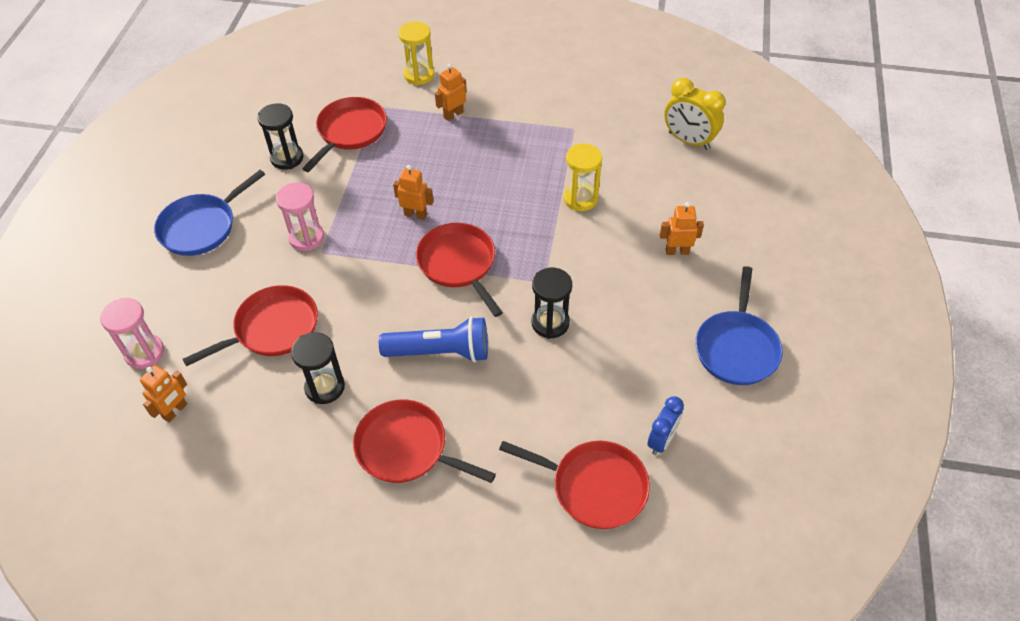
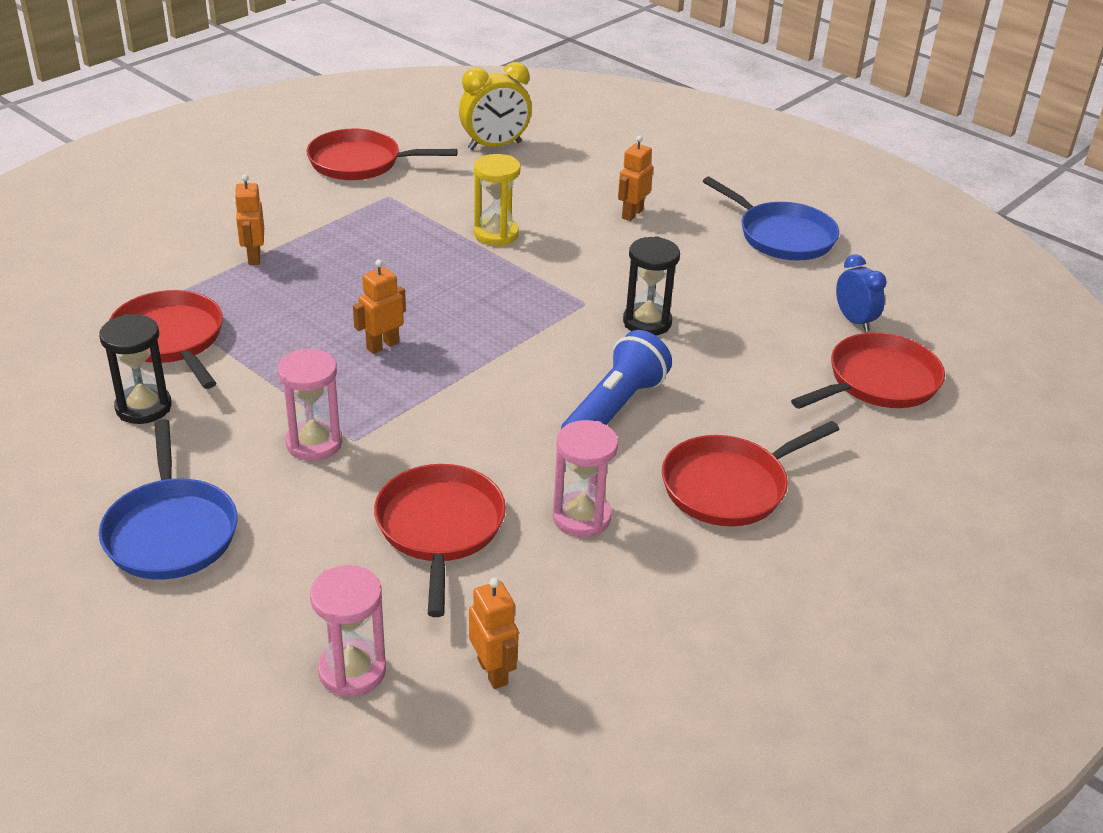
camera: 60 degrees left, 15 degrees down
(325, 387) = (581, 517): black hourglass -> pink hourglass
(419, 75) = (148, 253): yellow hourglass -> none
(458, 264) = (497, 346): red pan -> red pan (359, 163)

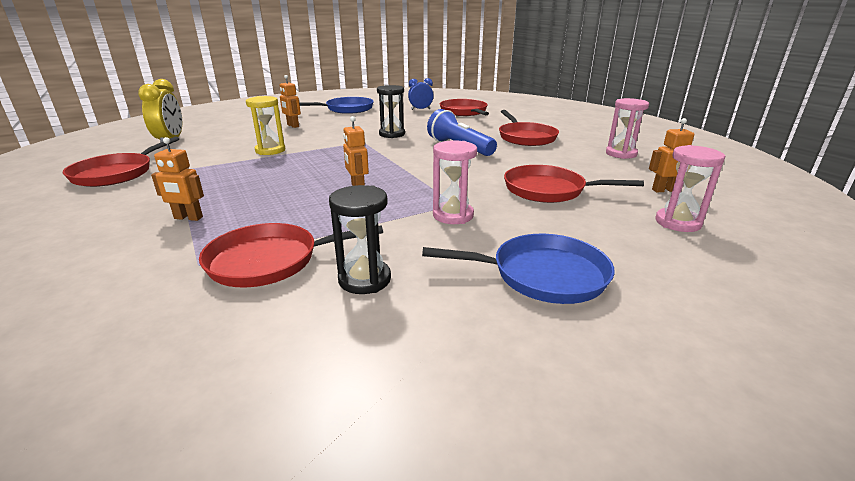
camera: 70 degrees left, 10 degrees down
(581, 517) = (543, 162): pink hourglass -> pink hourglass (621, 154)

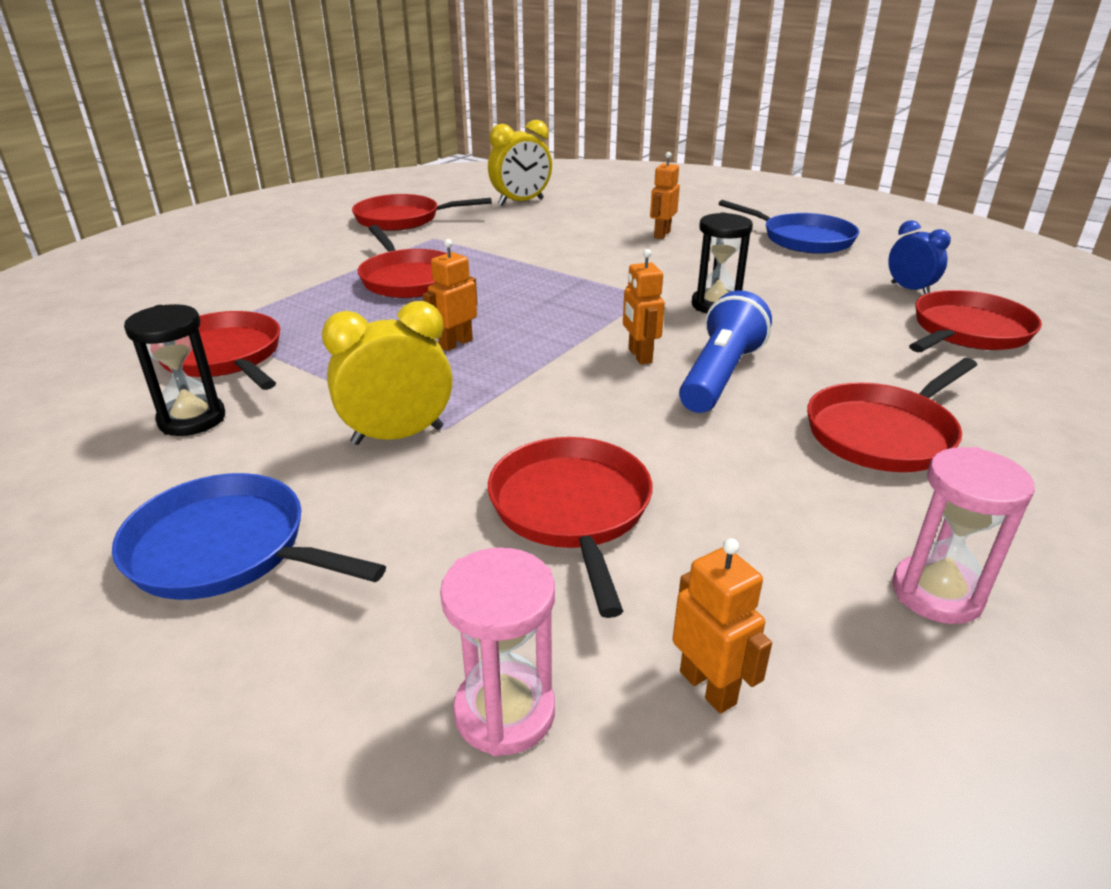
camera: 65 degrees right, 5 degrees up
(188, 218) = (310, 287): orange robot -> orange robot (639, 356)
(238, 186) = (408, 279): none -> red pan
(270, 150) = (543, 255): yellow hourglass -> none
(453, 215) = (398, 436): pink hourglass -> yellow clock
(543, 275) = (225, 549): blue pan -> blue pan turned 135 degrees clockwise

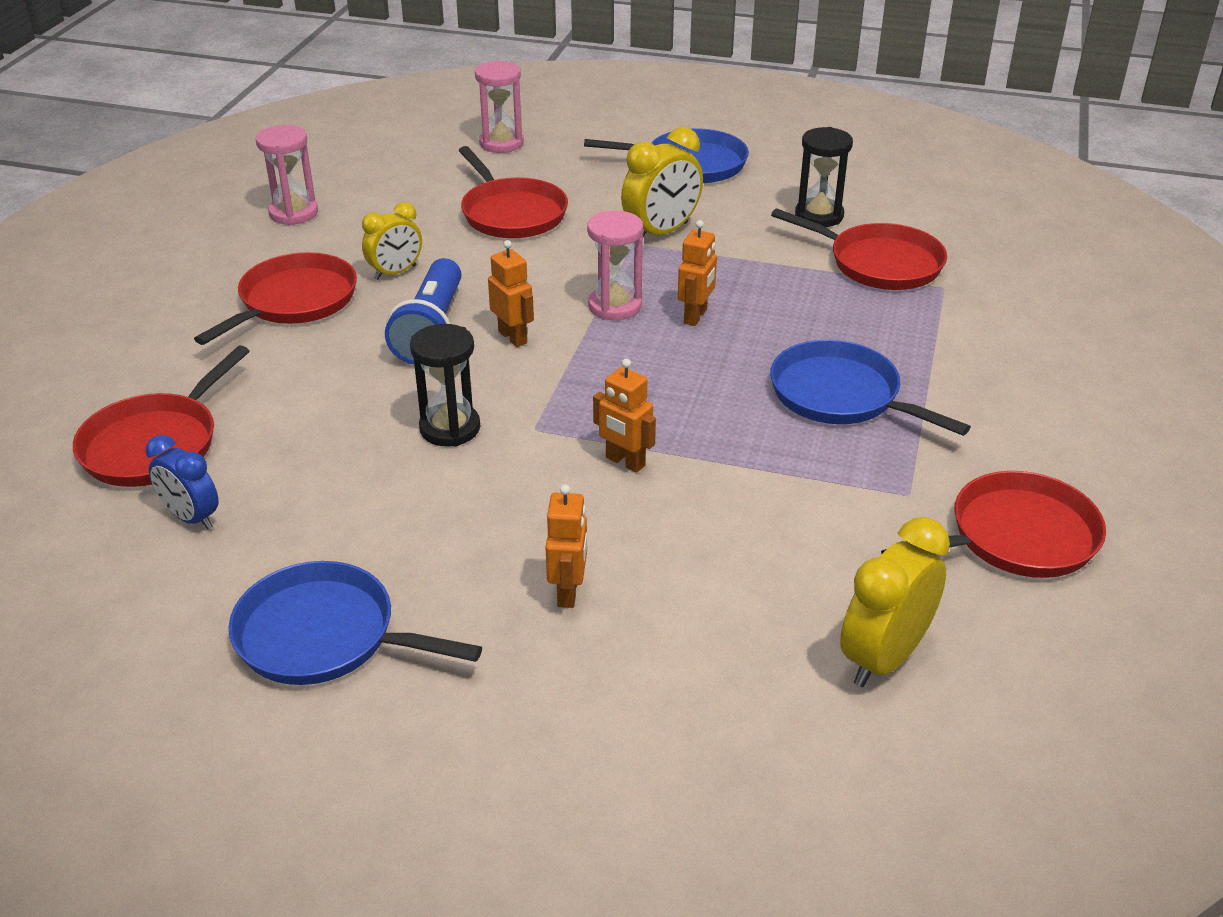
camera: 160 degrees right, 5 degrees up
(408, 279) = (840, 395): red pan -> blue pan
(523, 365) = (615, 306): none -> pink hourglass
(708, 687) = (415, 163): orange robot -> orange robot (625, 462)
(757, 447) = (395, 272): none -> yellow clock

